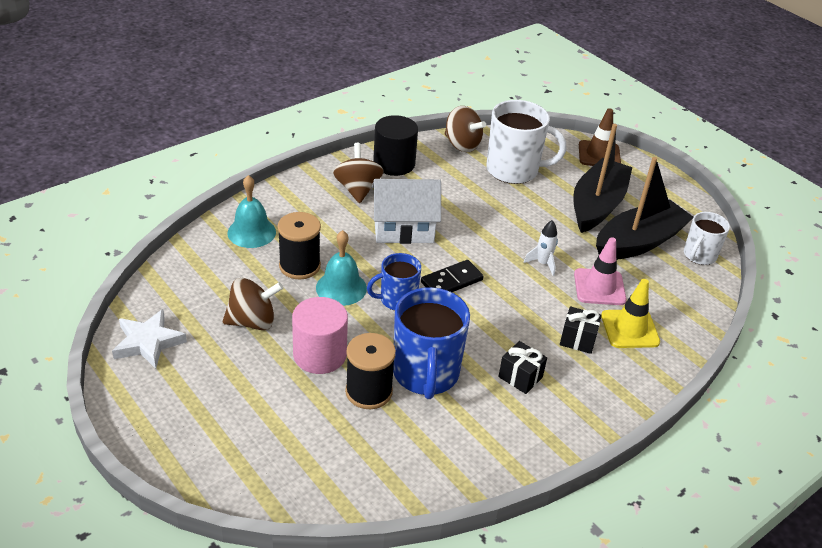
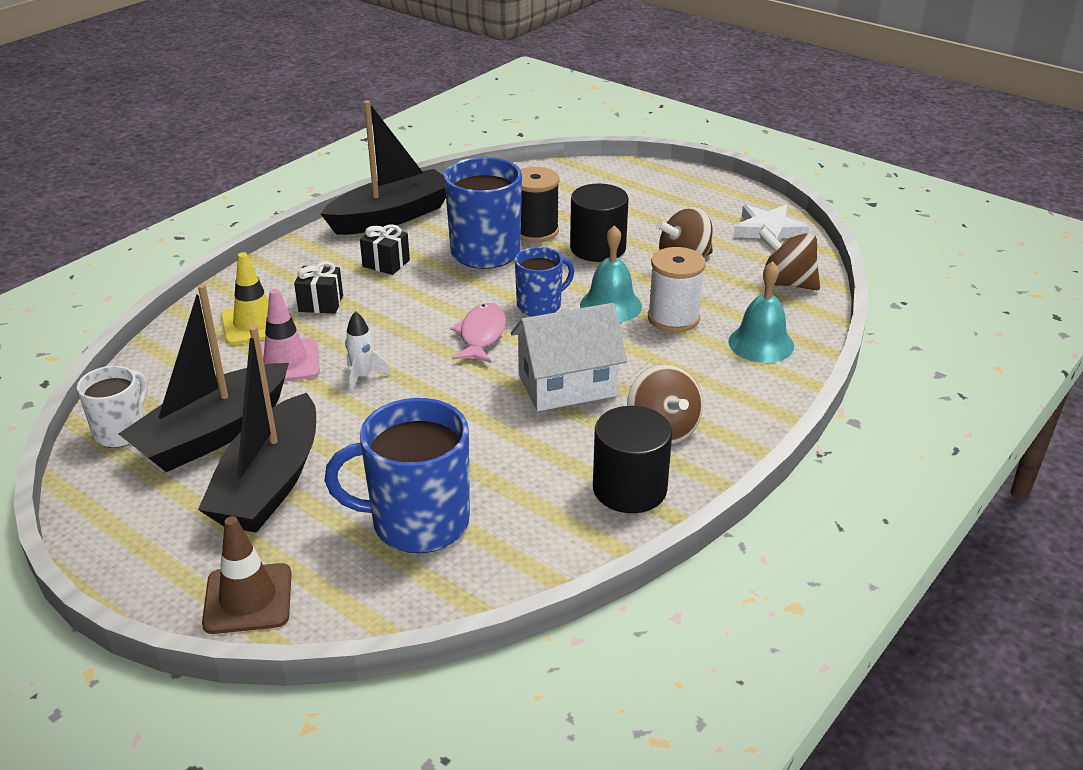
camera: 170 degrees right, 5 degrees down
(299, 266) = (673, 318): black spool -> white spool
(320, 355) = (598, 248): pink cylinder -> black cylinder
(451, 281) = (481, 335): black domino -> pink fish
(462, 145) = (524, 558): brown spinning top -> brown spinning top (786, 283)
(511, 449) = (391, 217): none -> black boat
(514, 170) = (417, 522): white mug -> blue mug

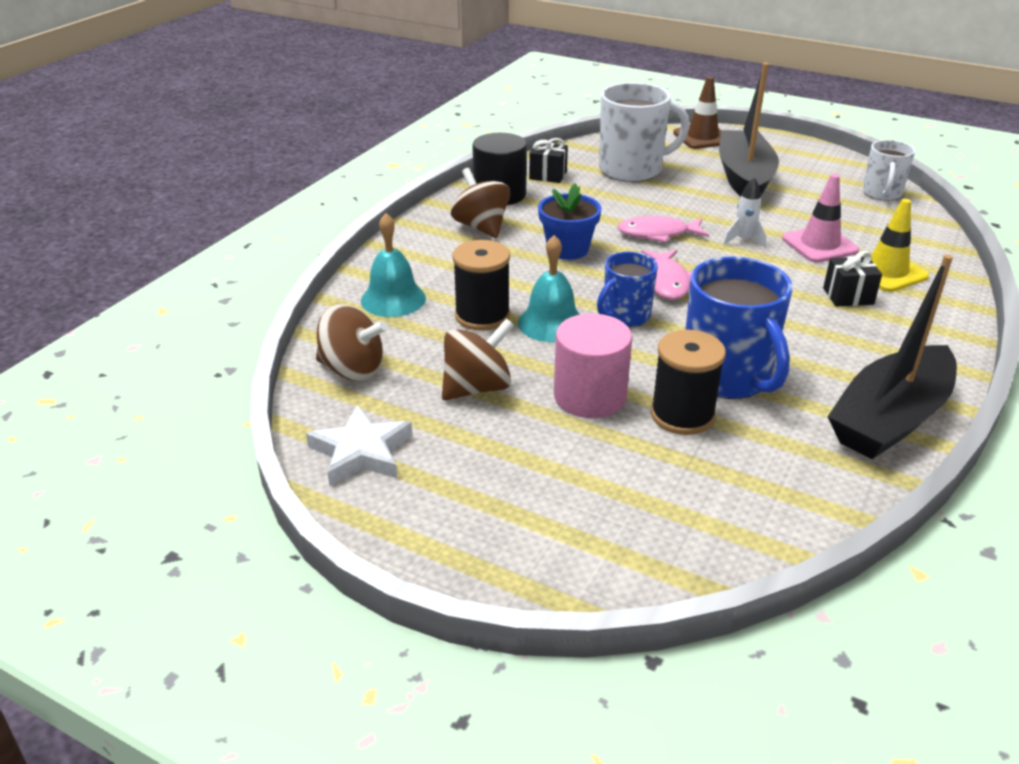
camera: 170 degrees right, 0 degrees up
(213, 434) = (815, 197): black boat -> none
(386, 263) = (828, 348): black gift -> black gift (548, 175)
(417, 522) = (632, 169): blue mug -> white mug
(453, 396) = (657, 234): none -> pink fish
(567, 385) = (567, 249): white house -> blue flower pot
(598, 248) = (590, 396): black cylinder -> pink cylinder
(673, 318) = (482, 316): white spool -> black spool

